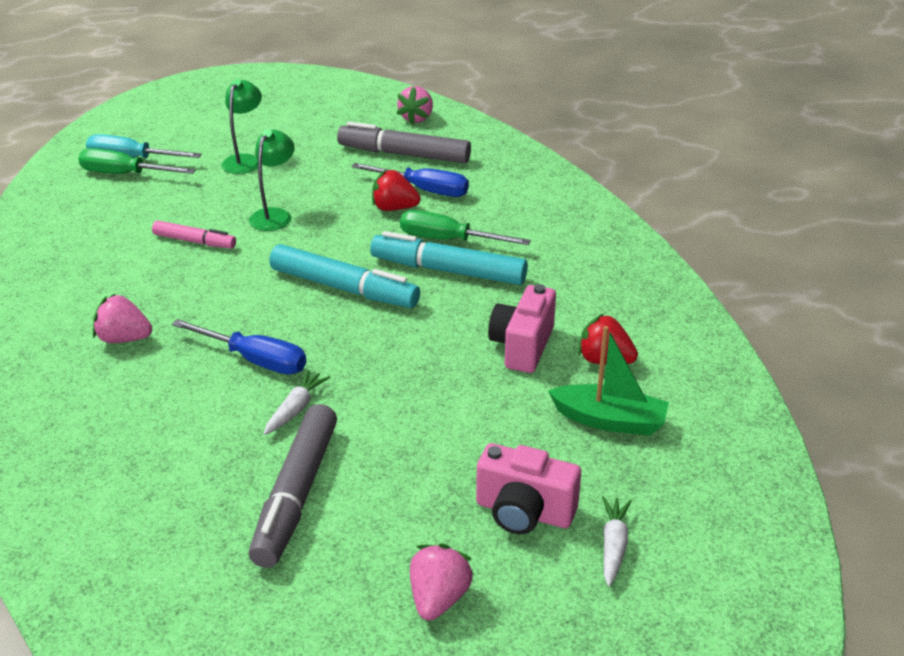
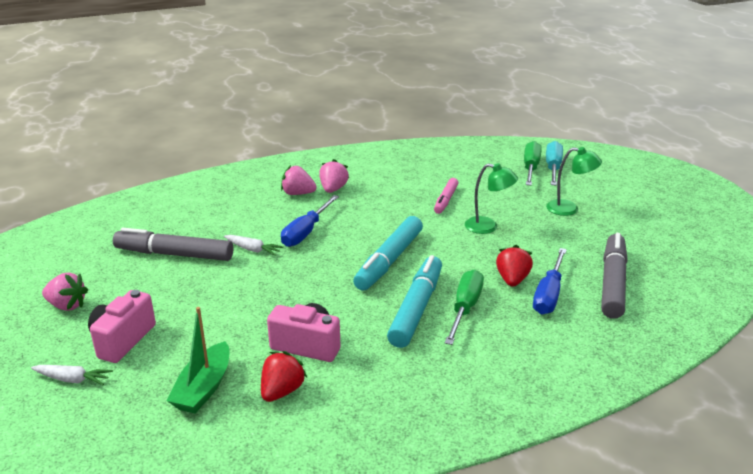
camera: 90 degrees right, 5 degrees down
(416, 118) = (692, 288): pink strawberry -> pink strawberry (298, 193)

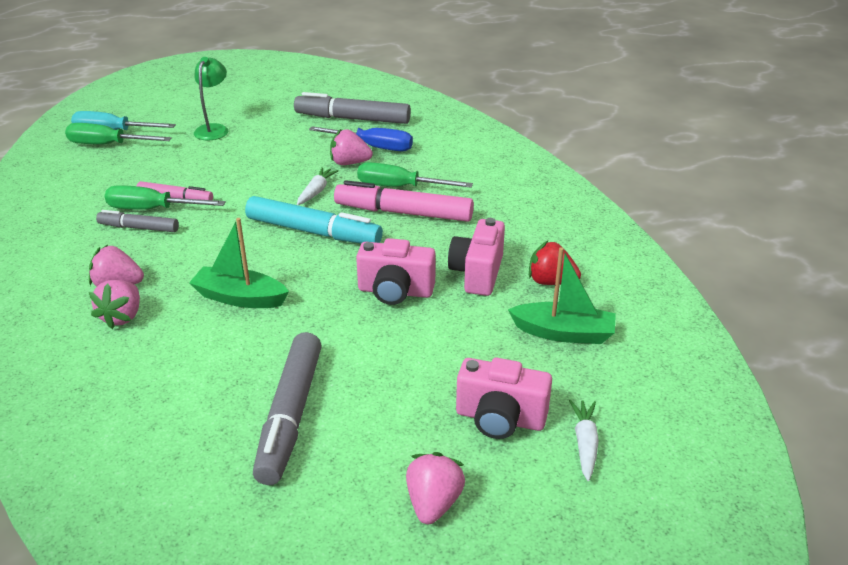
camera: 95 degrees left, 5 degrees up
(253, 249) = (282, 338): white carrot -> white carrot (316, 191)
(293, 299) = (395, 291): none -> pink camera
(306, 232) = (240, 298): blue screwdriver -> green boat
(404, 190) = (139, 228): none -> grey marker
(416, 308) = (403, 213): turquoise marker -> pink marker
(429, 193) = (152, 209): none -> green screwdriver
(488, 227) = (245, 173): green lamp -> none
(512, 280) = (349, 163): red strawberry -> pink strawberry

